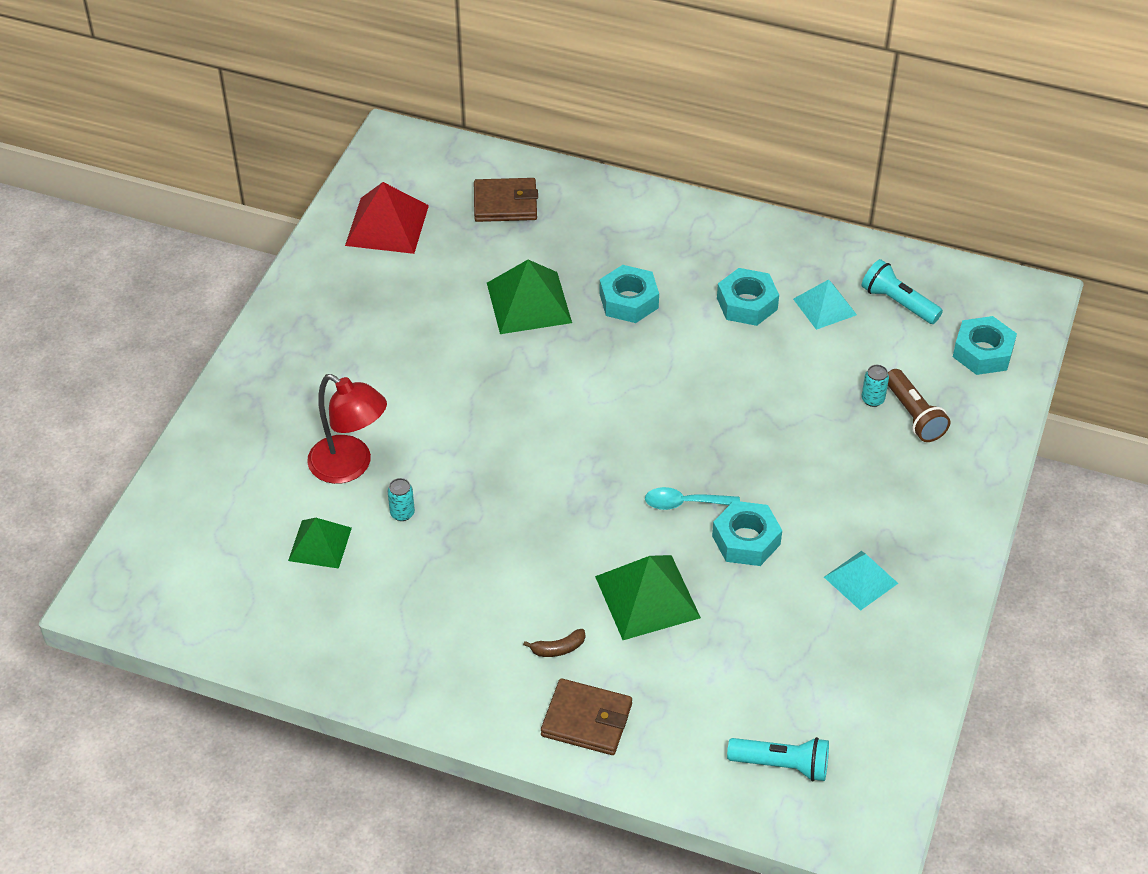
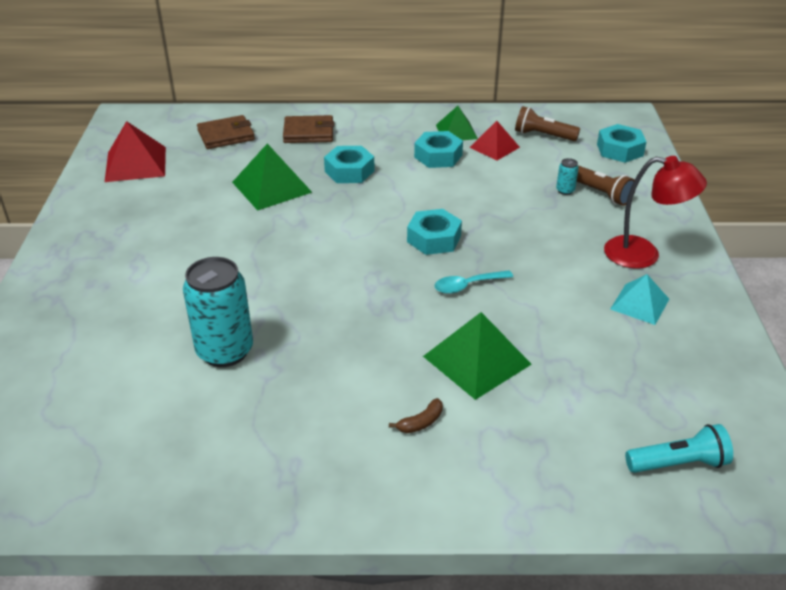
camera: 20 degrees left, 10 degrees down
(320, 544) = (153, 395): green pyramid -> green pyramid (456, 131)
(350, 466) = (162, 327): red lamp -> red lamp (643, 254)
(402, 513) = (225, 351): turquoise can -> turquoise can, size x2.43
(586, 720) = (480, 477): brown wallet -> brown wallet (308, 132)
(746, 540) = (532, 299): turquoise nut -> turquoise nut (434, 239)
(824, 306) = (494, 147): turquoise pyramid -> red pyramid
(898, 303) = (543, 135): turquoise flashlight -> brown flashlight

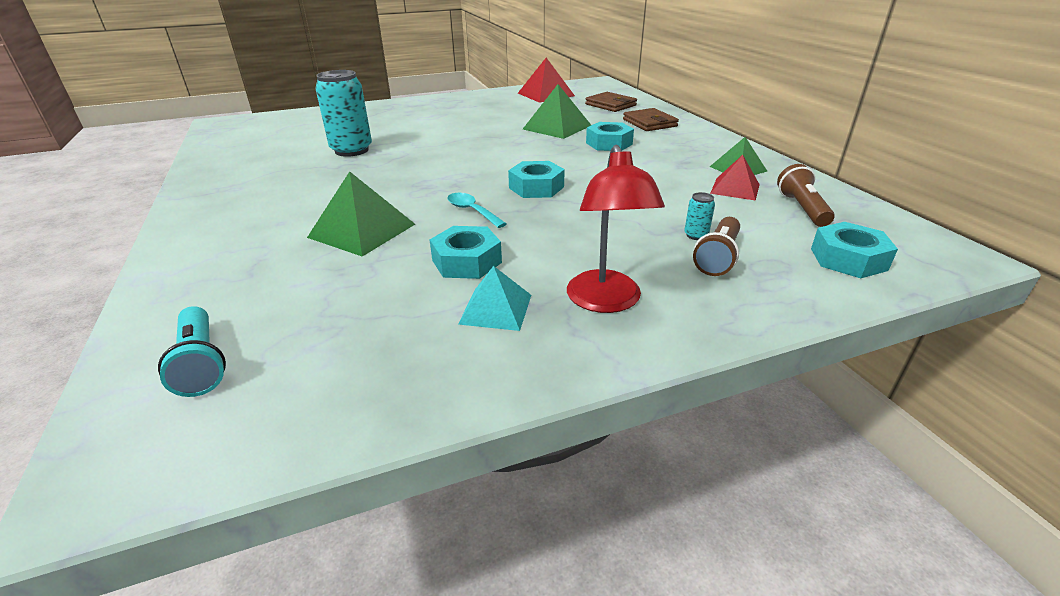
camera: 70 degrees right, 5 degrees down
(421, 422) = (276, 220): brown banana -> none
(438, 156) = (679, 168): turquoise nut -> turquoise nut (466, 261)

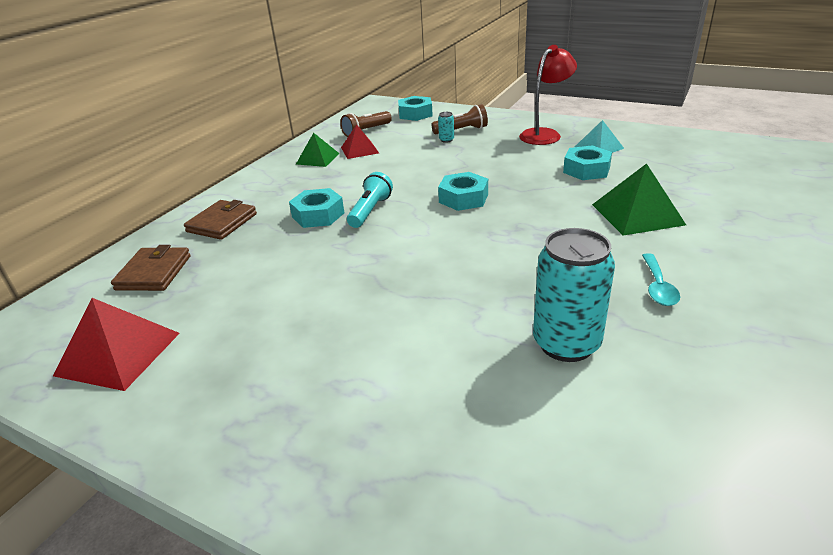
camera: 130 degrees left, 0 degrees up
(201, 363) = (768, 173): turquoise flashlight -> turquoise flashlight (370, 211)
(472, 211) = (539, 198): turquoise spoon -> turquoise spoon (658, 287)
(557, 127) = (294, 261): green pyramid -> none

